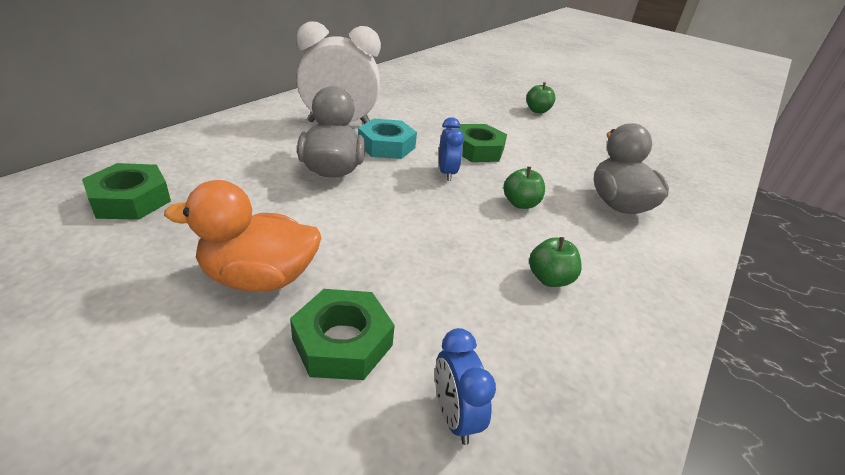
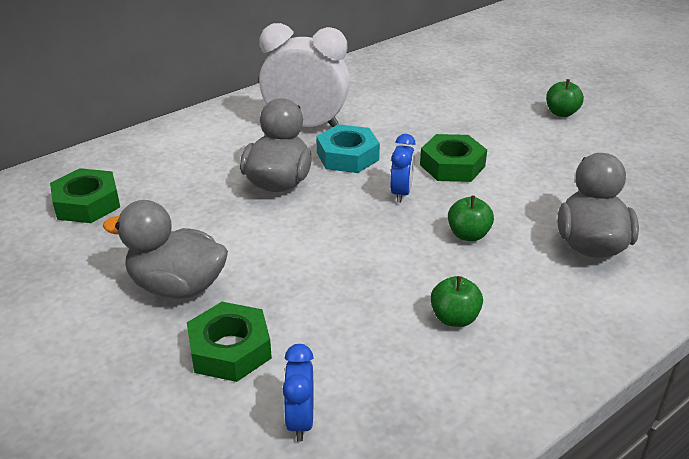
camera: 20 degrees right, 0 degrees up
(259, 278) = (177, 286): orange duck -> grey duck

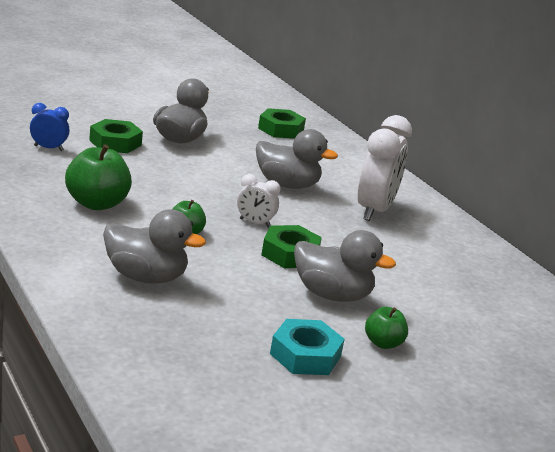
camera: 95 degrees right, 10 degrees down
(347, 156) = (318, 216): turquoise nut -> turquoise nut (305, 355)
(401, 193) = (254, 223): blue clock -> white clock
(454, 318) = (97, 204): green apple -> green apple, size x1.78
(509, 139) = (332, 295): none -> grey duck

